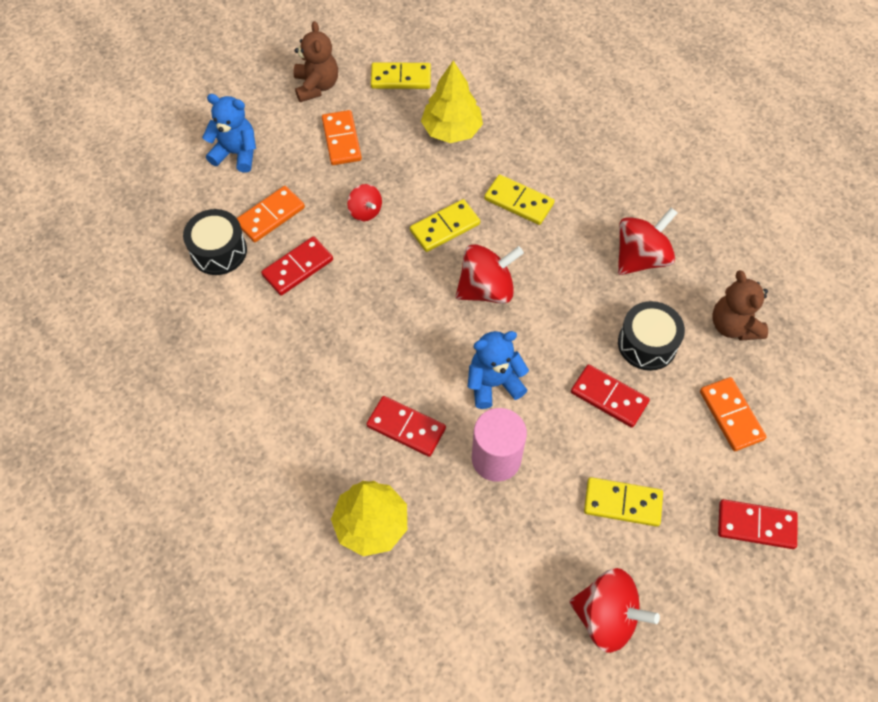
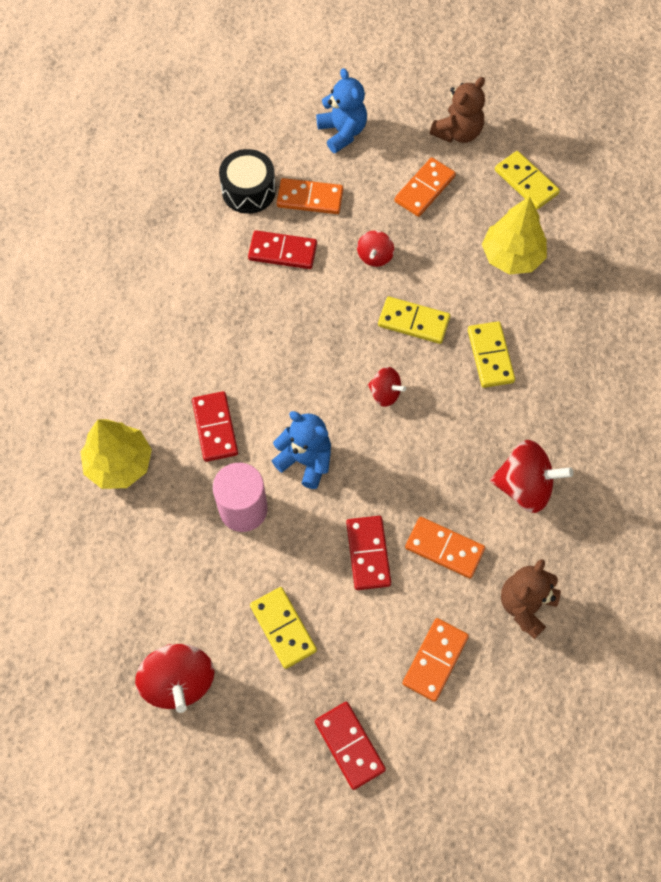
camera: 50 degrees right, 5 degrees up
(486, 289) = (385, 393): red spinning top -> red spinning top, size x0.57
(647, 344) = (444, 548): black drum -> orange domino

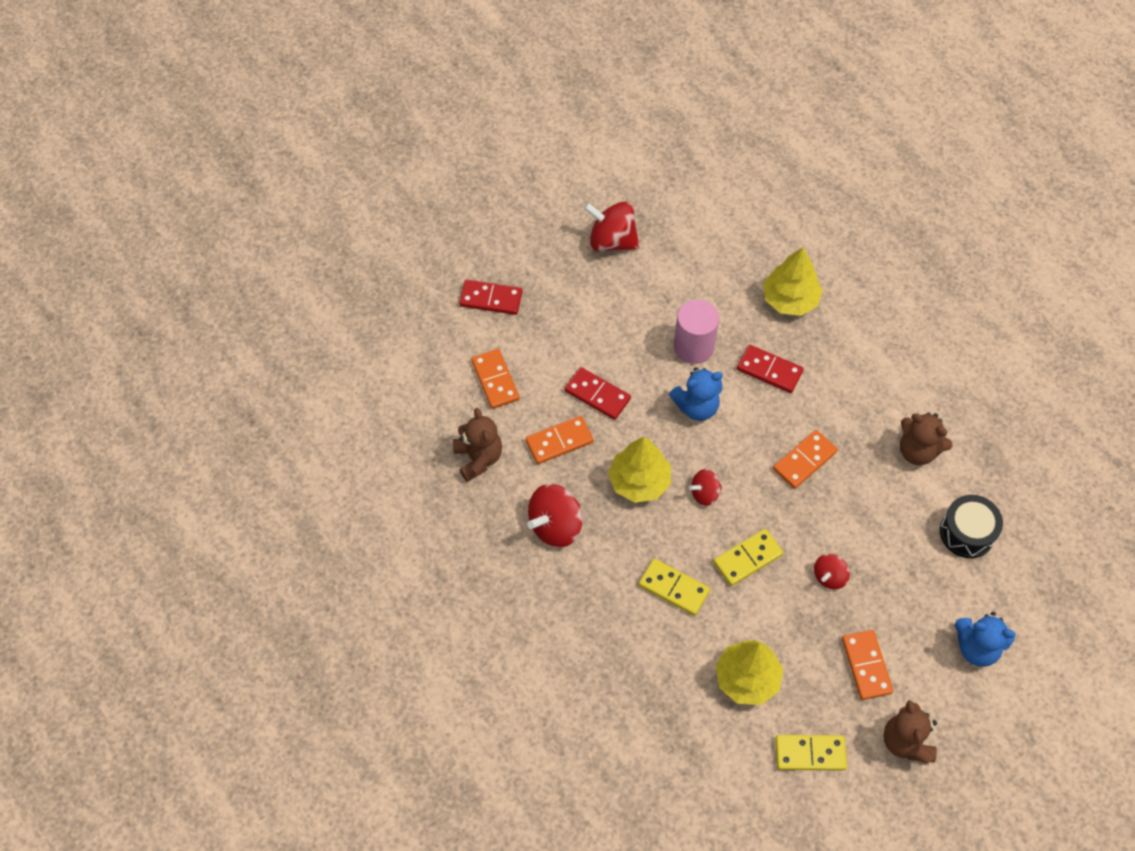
camera: 130 degrees right, 5 degrees down
(200, 266) = (917, 450): none -> brown teddy bear
(282, 251) = (886, 515): red domino -> none
(283, 628) = (593, 314): yellow domino -> none
(310, 198) = (924, 572): orange domino -> orange domino (804, 461)
(375, 256) = (829, 577): red spinning top -> red spinning top turned 105 degrees counterclockwise
(421, 452) = (639, 481): none -> yellow tree

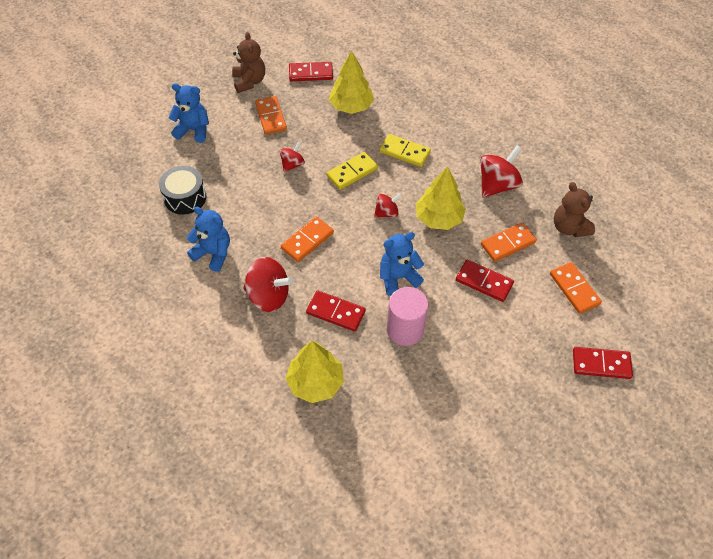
camera: 175 degrees right, 5 degrees down
(612, 241) = (498, 436): red spinning top -> red spinning top (268, 296)
(810, 753) = (311, 73): yellow domino -> red domino
(917, 450) = (213, 253): brown teddy bear -> blue teddy bear

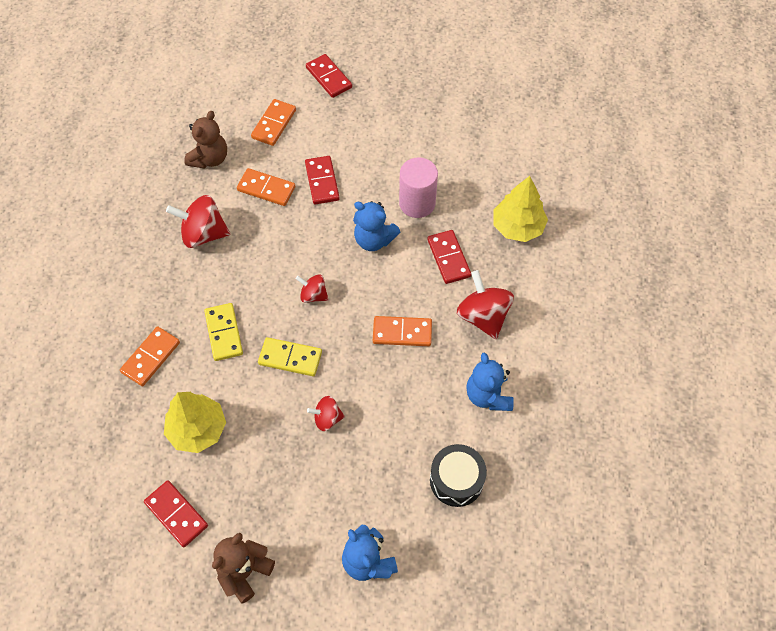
camera: 130 degrees left, 5 degrees up
(271, 117) = (280, 497): orange domino -> orange domino (150, 357)
(438, 218) = (283, 252): yellow tree -> none

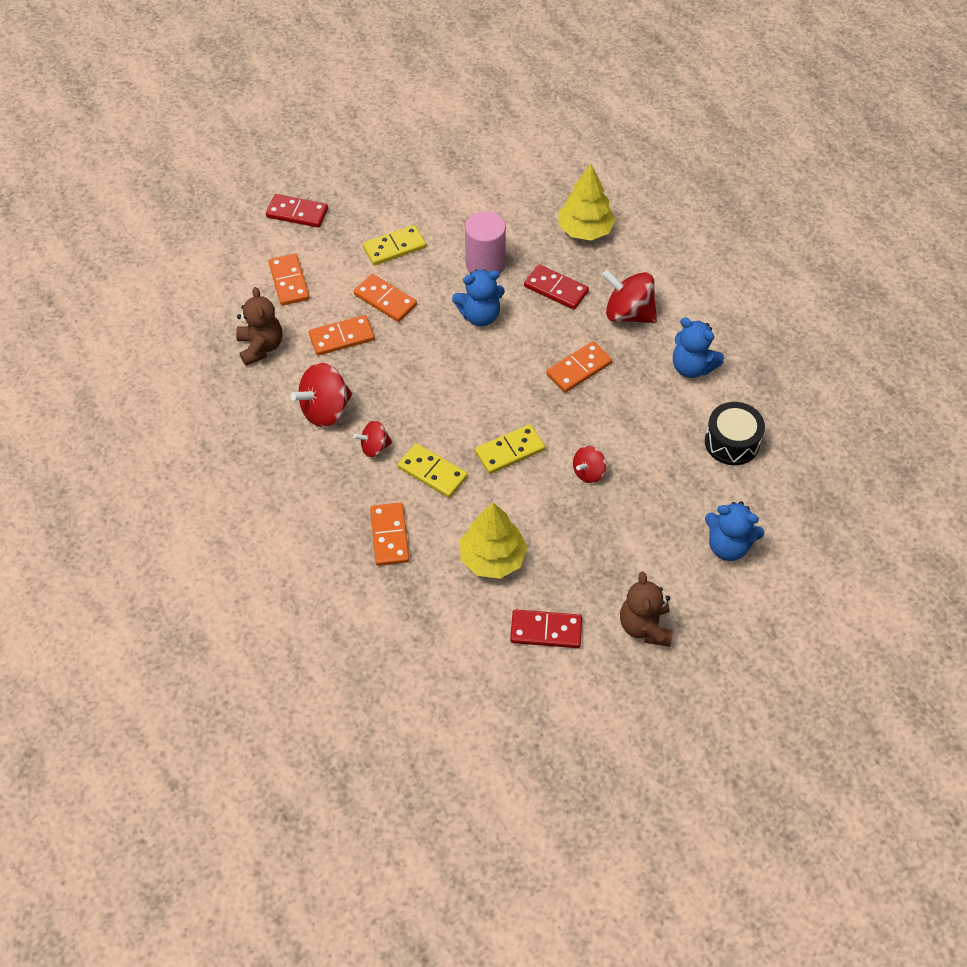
camera: 40 degrees left, 5 degrees down
(313, 295) = (476, 391): red spinning top -> red spinning top (374, 447)
(322, 181) = (385, 300): red domino -> orange domino
(367, 146) = (394, 247): none -> yellow domino

